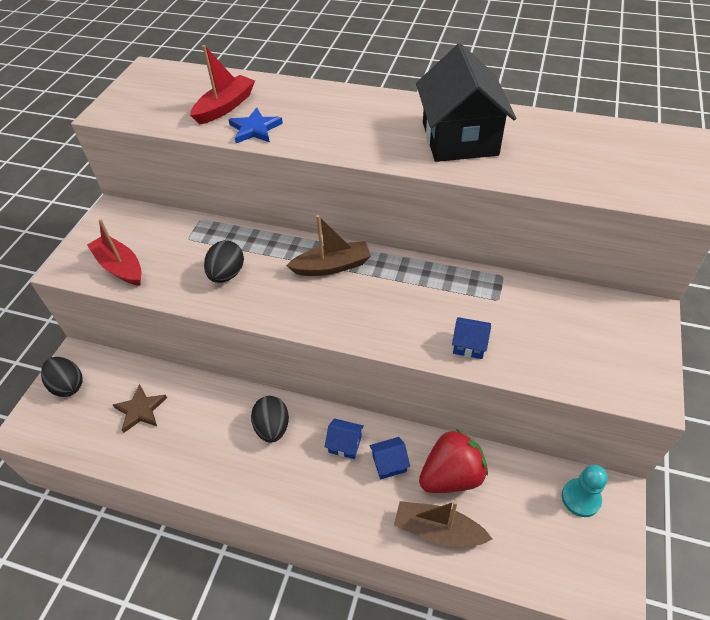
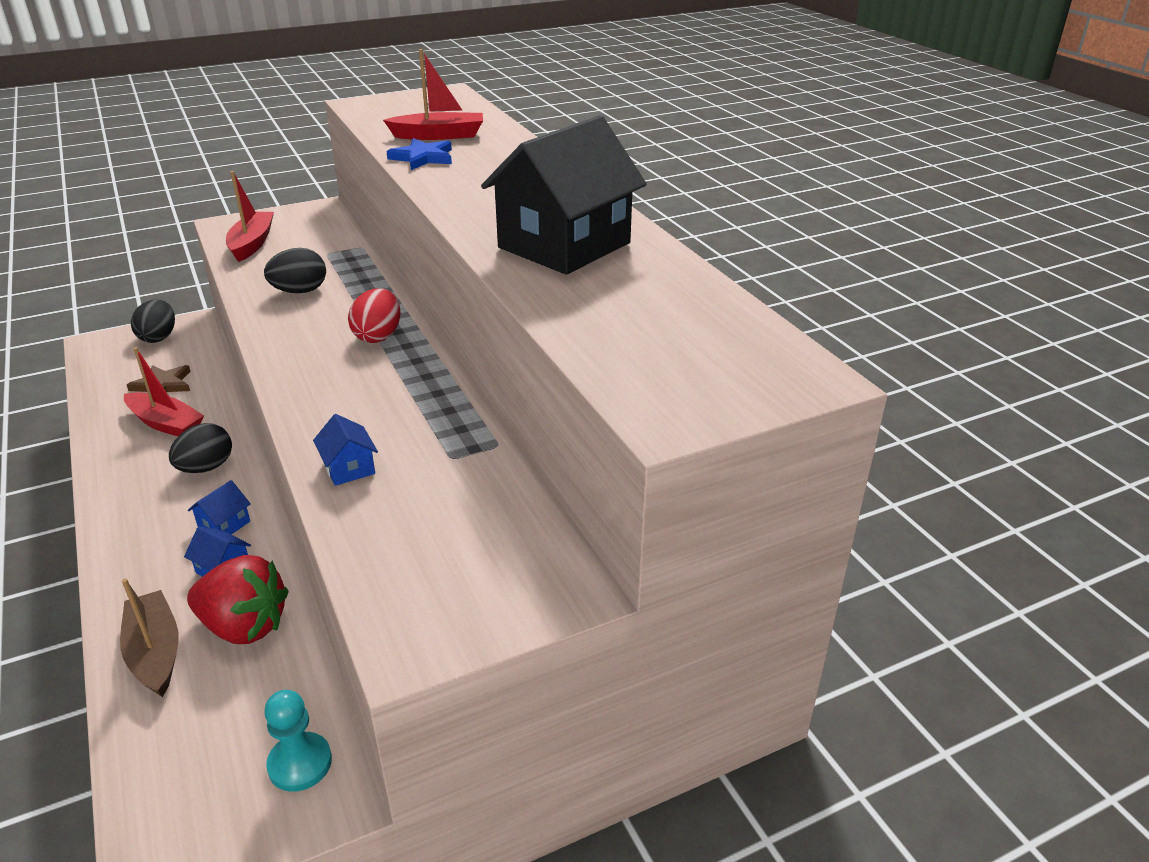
camera: 45 degrees right, 15 degrees down
(194, 428) = (166, 423): none -> red boat
(332, 266) = (378, 336): brown boat -> red egg
(345, 444) = (224, 525): blue house -> blue house turned 60 degrees clockwise

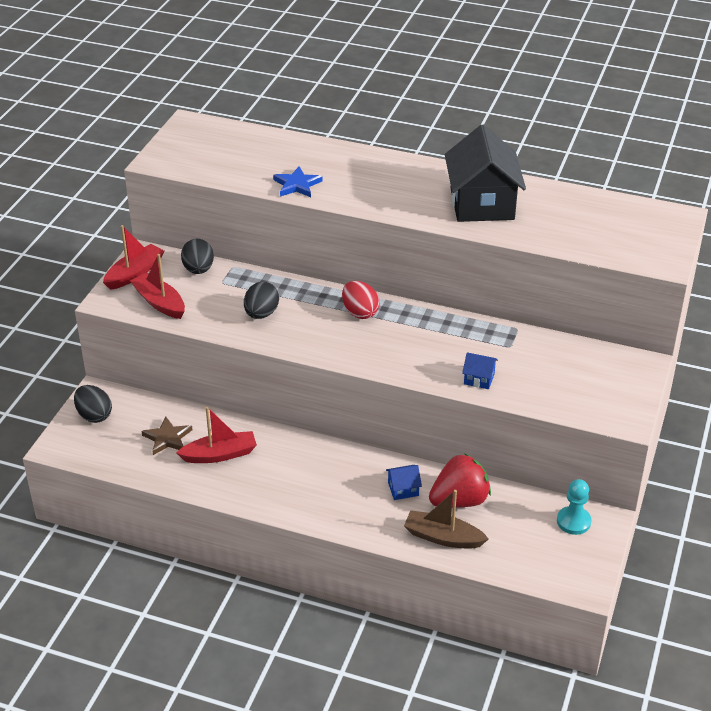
camera: 45 degrees left, 5 degrees up
(206, 467) = (295, 458): black egg -> black egg (198, 270)
(224, 525) = (363, 473): blue house -> none
(439, 135) = (268, 163): red boat -> red boat (134, 273)

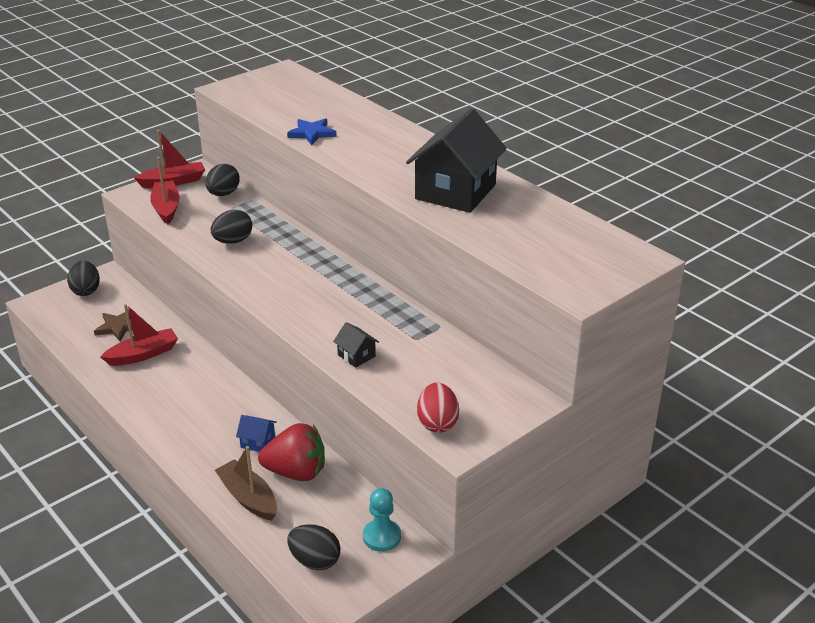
camera: 30 degrees right, 5 degrees down
(220, 454) = (143, 354): red boat -> red boat turned 45 degrees counterclockwise
(360, 312) = (314, 266): red egg -> red egg (437, 423)
(479, 379) = (356, 356): blue house -> black house
(543, 562) = (315, 561): none -> black egg

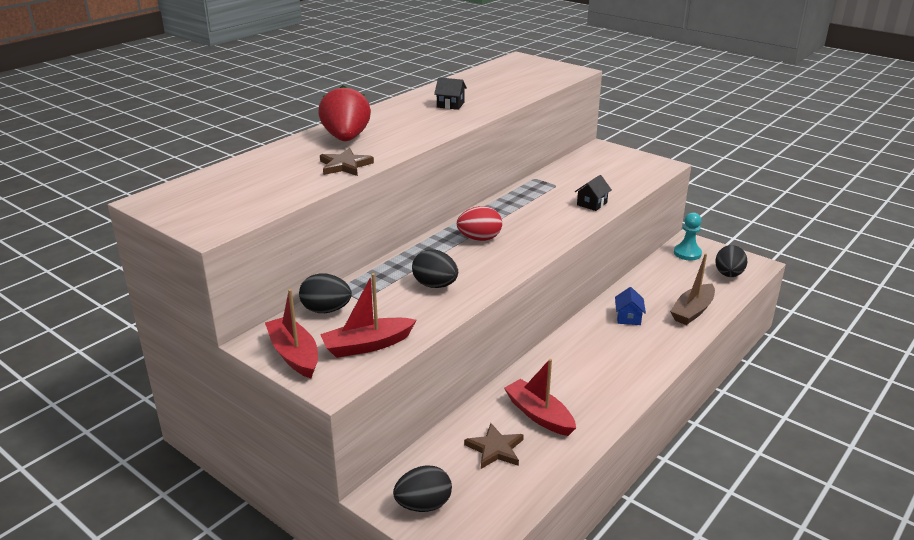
camera: 100 degrees left, 5 degrees down
(296, 472) = (650, 294): red strawberry -> red strawberry (346, 138)
(312, 133) = (345, 165): blue star -> brown star
(437, 423) = (647, 172): red egg -> red egg (479, 239)
(455, 192) = (450, 105): black house -> black house, size x0.41

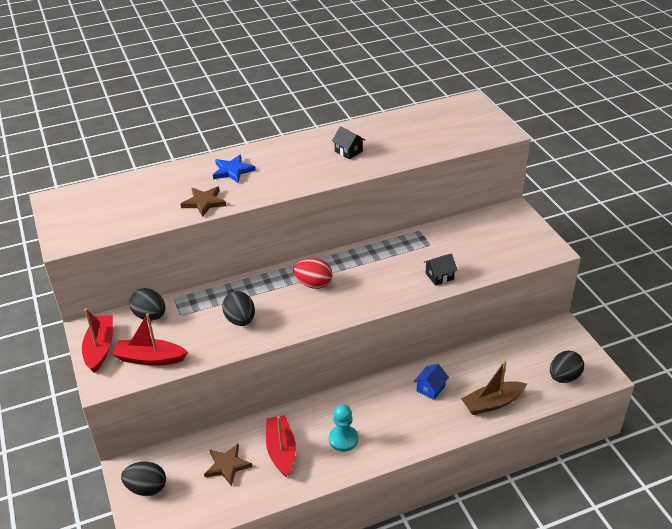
camera: 30 degrees right, 10 degrees up
(346, 138) = (232, 171): red strawberry -> blue star
(687, 253) = (548, 340): turquoise pawn -> turquoise pawn (343, 439)

